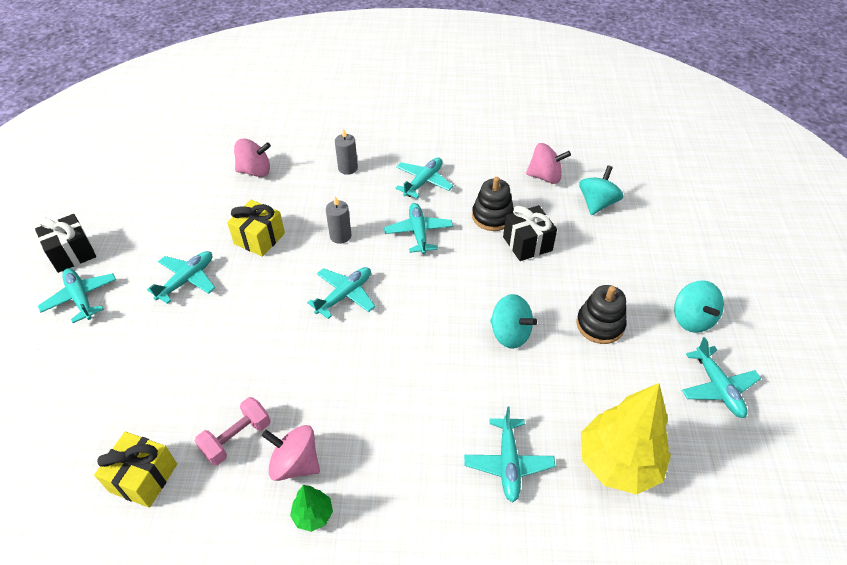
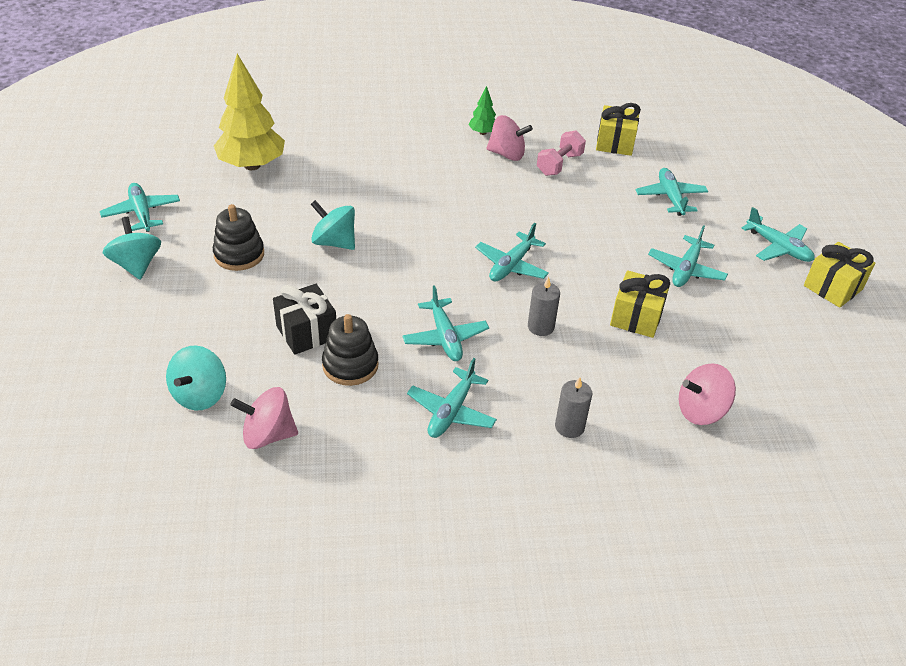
camera: 170 degrees right, 5 degrees down
(72, 253) = (833, 287): black gift -> yellow gift
(508, 463) = (341, 161): turquoise plane -> turquoise plane (670, 197)

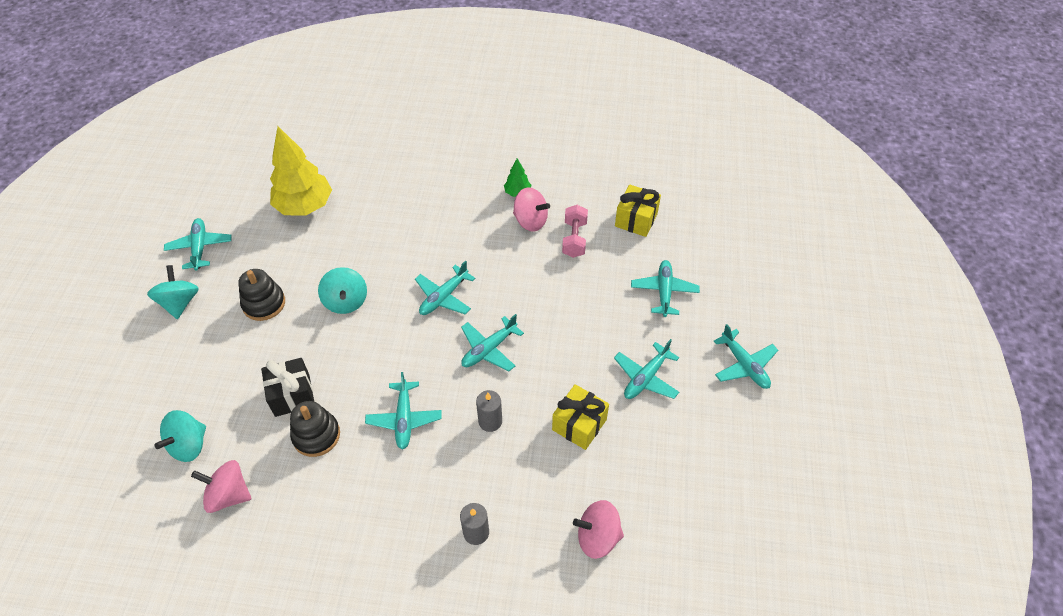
camera: 15 degrees right, 10 degrees up
(334, 242) = (346, 301): turquoise spinning top -> turquoise spinning top turned 150 degrees counterclockwise
(451, 411) = (382, 498): turquoise plane -> turquoise plane (444, 297)
(559, 164) = (574, 239): pink dumbbell -> pink dumbbell turned 45 degrees counterclockwise
(833, 287) = (778, 420): yellow gift -> none

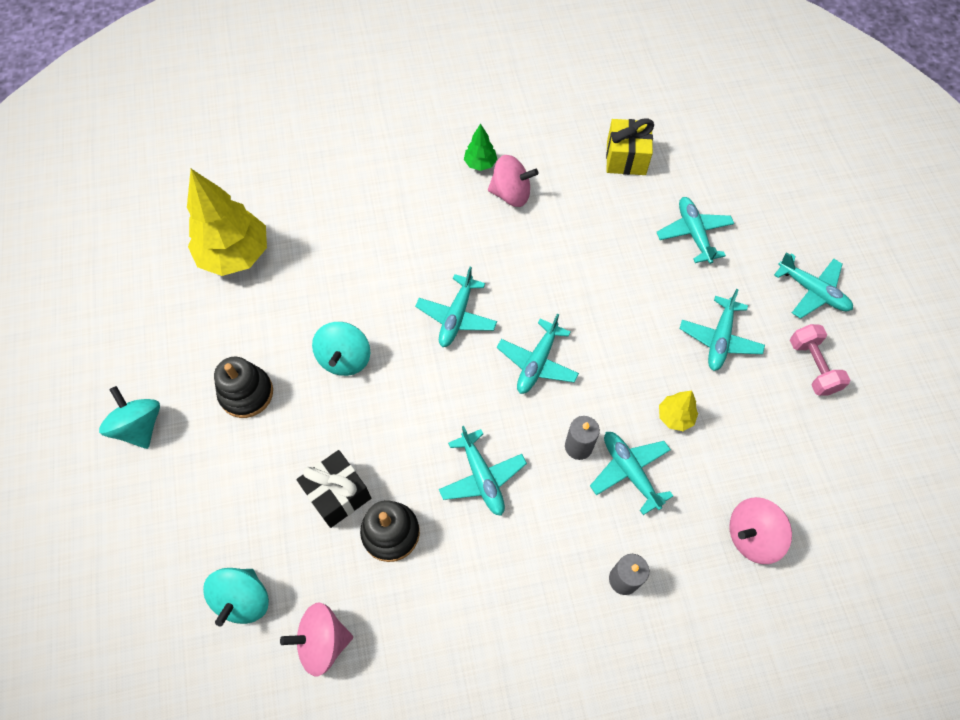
camera: 20 degrees left, 10 degrees up
(200, 248) = (129, 348): turquoise plane -> turquoise plane (630, 471)
(346, 301) = (345, 358): turquoise spinning top -> turquoise spinning top turned 45 degrees clockwise
(574, 239) = (570, 201): pink dumbbell -> pink dumbbell (812, 366)
(579, 424) = (675, 417): yellow gift -> yellow tree

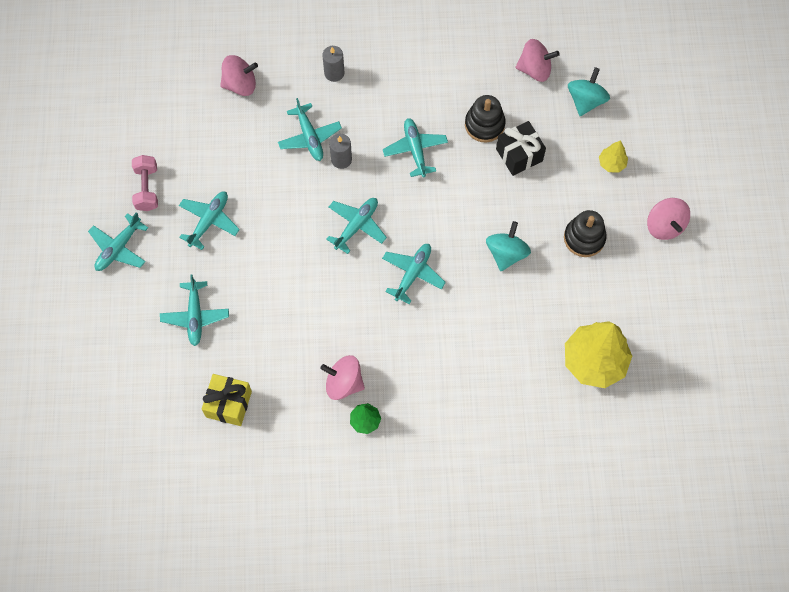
camera: 170 degrees left, 5 degrees up
(140, 426) = (664, 226): turquoise spinning top -> pink spinning top
(675, 417) = (264, 169): yellow tree -> yellow tree (611, 163)
(812, 291) = (118, 248): turquoise plane -> turquoise plane turned 105 degrees counterclockwise

